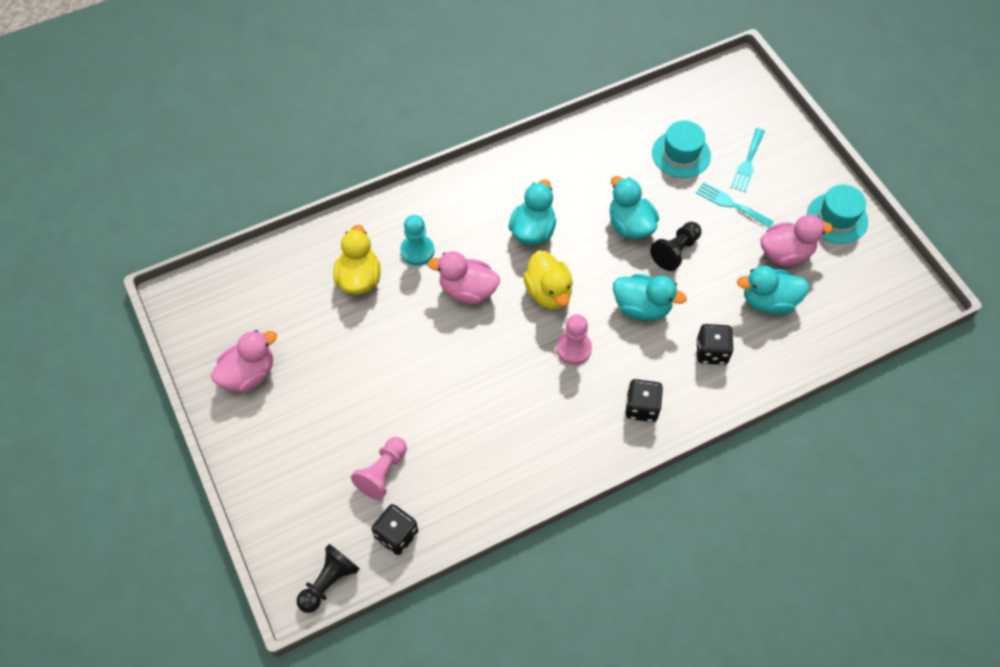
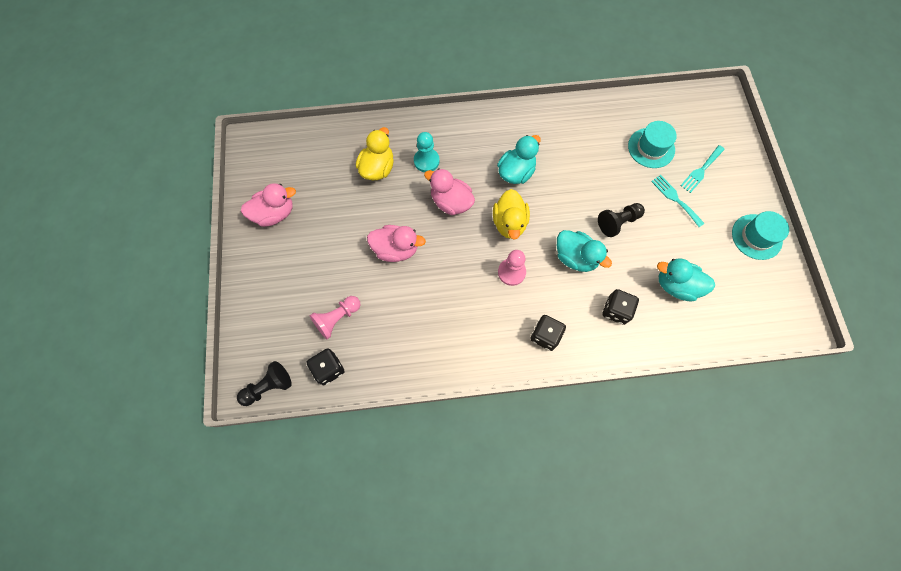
camera: 20 degrees right, 10 degrees up
(630, 225) = (591, 191): turquoise duck -> none
(785, 253) = (704, 252): pink duck -> pink duck (396, 249)

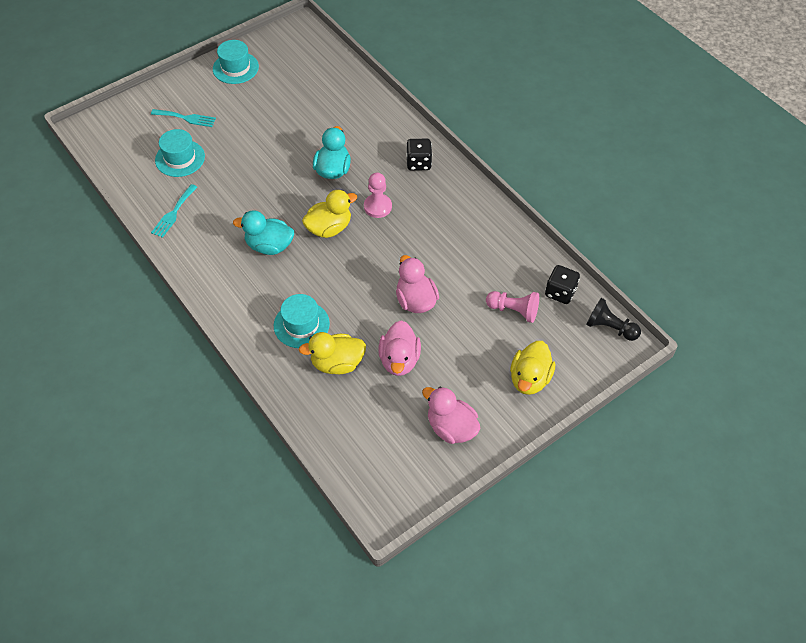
camera: 120 degrees left, 15 degrees down
(271, 291) = (529, 379): none -> yellow duck
(426, 161) = (301, 324): turquoise pawn -> turquoise hat
(451, 202) = (336, 282): pink duck -> pink duck (399, 360)
(616, 310) = (364, 129): black dice -> none
(618, 222) = (278, 155): black pawn -> none
(675, 199) = (228, 126): turquoise fork -> turquoise fork (173, 213)
(676, 285) = (315, 101): turquoise duck -> none

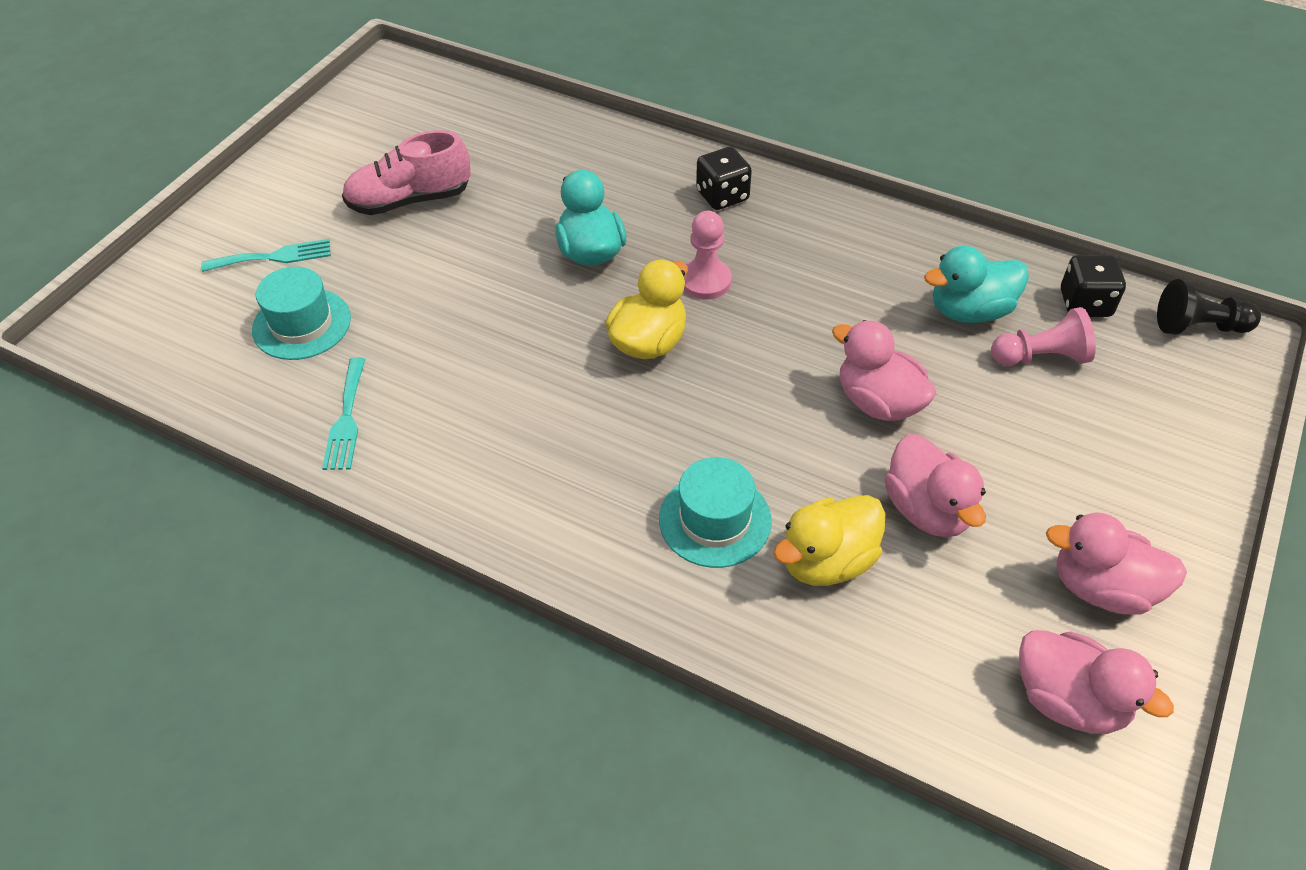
camera: 25 degrees left, 5 degrees down
(235, 68) = (316, 155): turquoise hat -> none
(265, 110) = (410, 200): none -> pink shoe
(269, 246) = (563, 409): turquoise duck -> turquoise duck (969, 311)
(397, 466) = (1069, 700): none -> pink duck
(529, 379) = (1153, 452): yellow duck -> none

